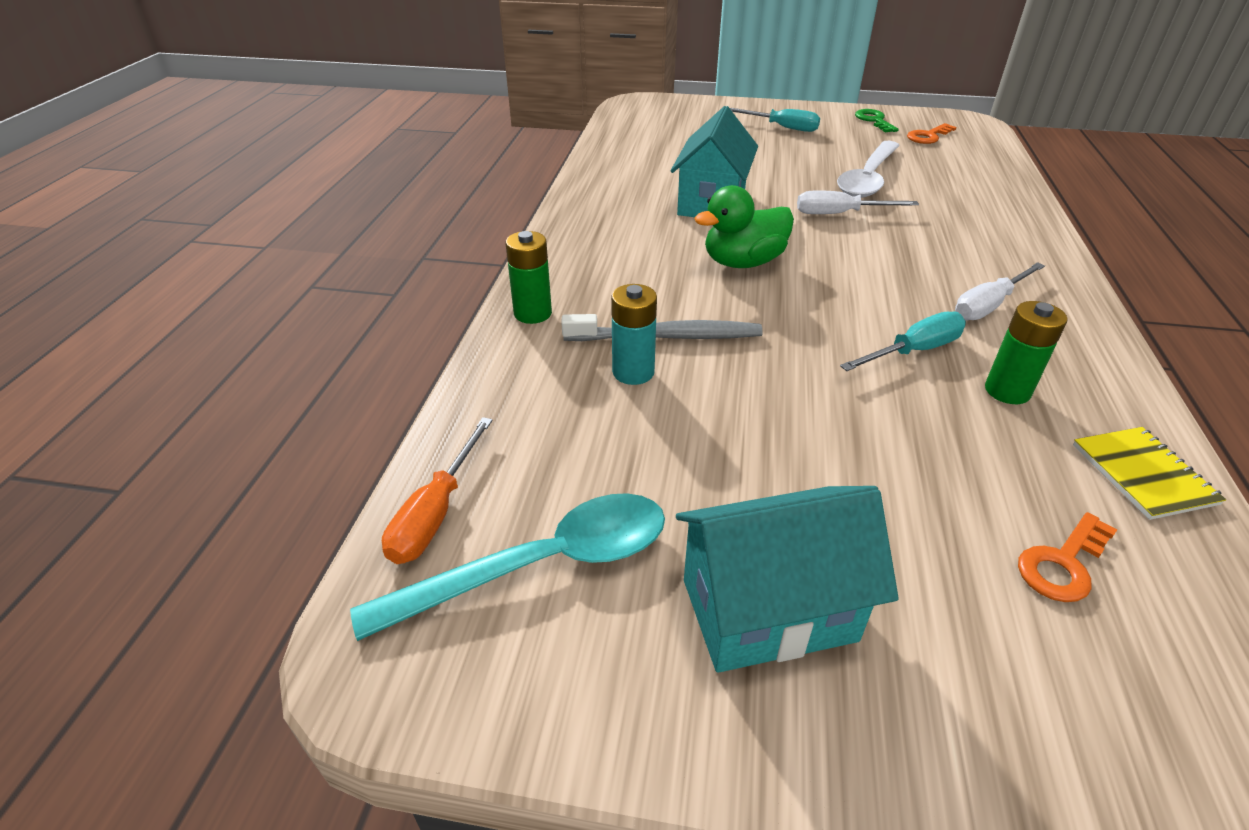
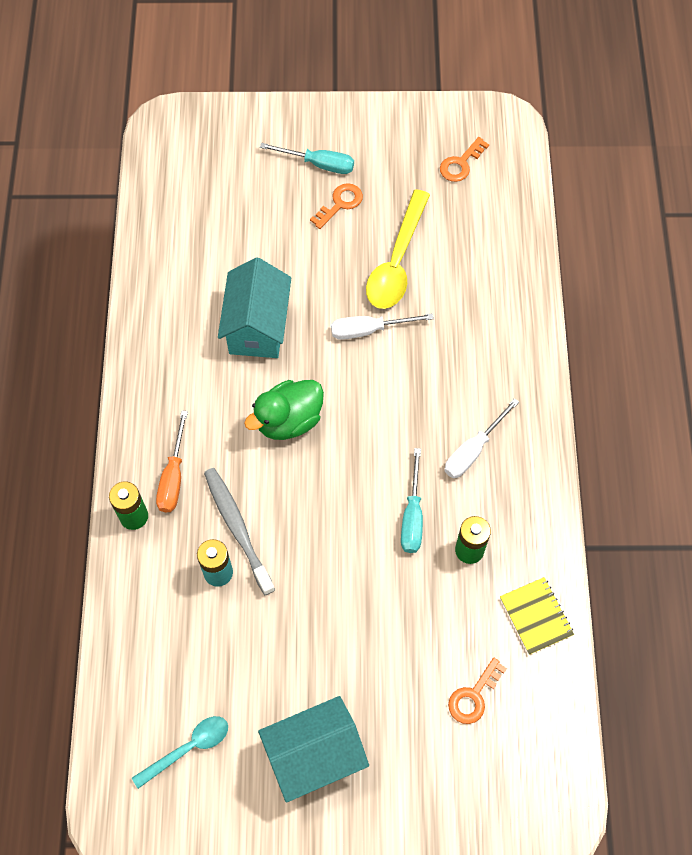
camera: 10 degrees left, 25 degrees up
(436, 513) = (118, 721): orange screwdriver -> orange screwdriver (173, 477)
(540, 565) = (188, 748): turquoise spoon -> turquoise spoon, size x0.61
(667, 337) = (237, 528): grey toothbrush -> grey toothbrush turned 105 degrees counterclockwise
(804, 146) = (340, 204): none -> orange key
(868, 179) = (397, 261): white spoon -> yellow spoon
(874, 120) = (411, 134): green key -> none
(913, 351) = (412, 516): turquoise screwdriver -> turquoise screwdriver turned 135 degrees clockwise

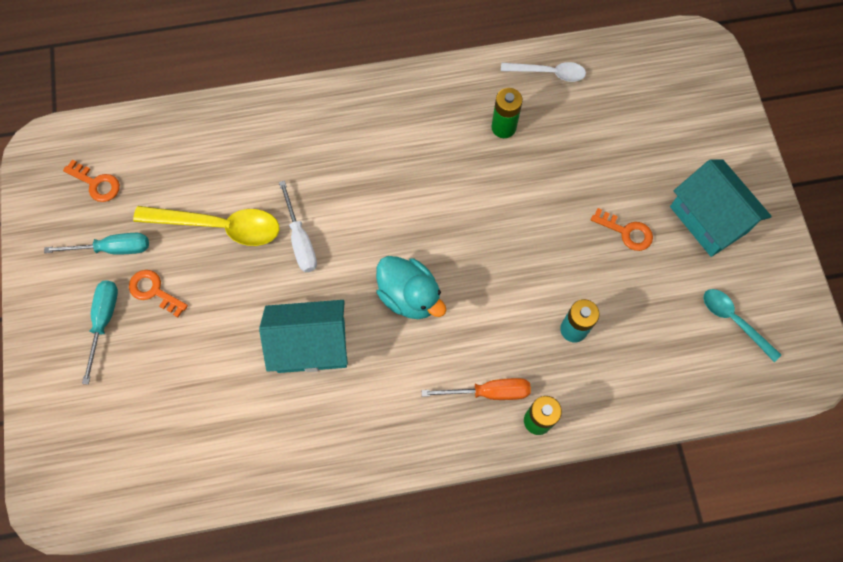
camera: 100 degrees left, 5 degrees up
(237, 528) = (527, 321): grey toothbrush -> none
(288, 420) = (409, 296): green duck -> turquoise duck
(412, 516) = (483, 175): turquoise screwdriver -> turquoise screwdriver (113, 248)
(473, 450) = (410, 135): white screwdriver -> none
(473, 696) = (625, 110): orange key -> orange key (626, 232)
(536, 616) = (548, 73): yellow notebook -> white spoon

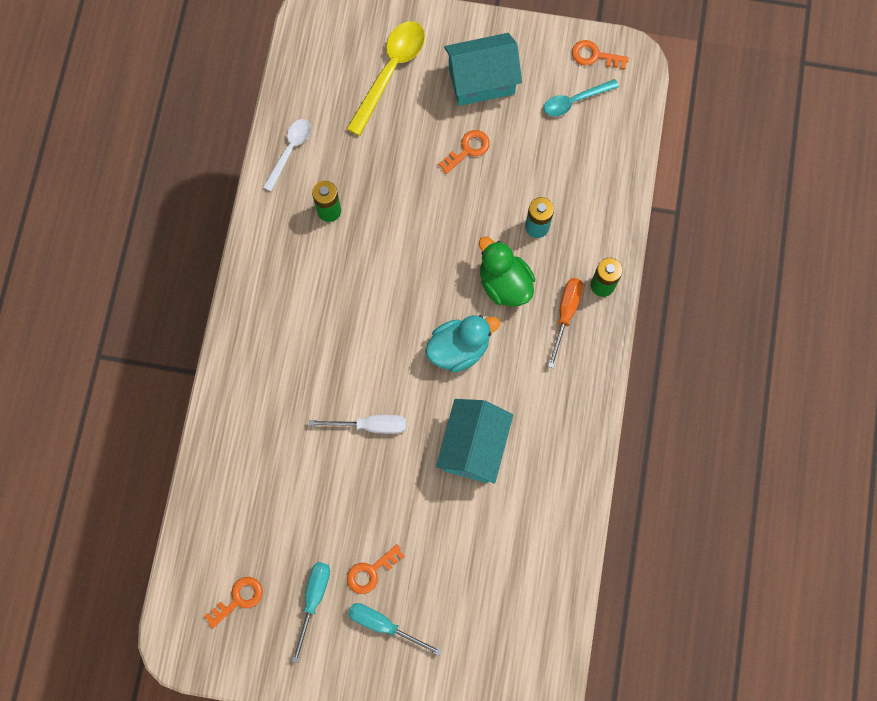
camera: 70 degrees left, 5 degrees up
(219, 226) = (329, 495): yellow spoon -> yellow spoon (390, 72)
(497, 317) = (504, 283): none -> green duck
(797, 324) = (594, 56): none -> orange key

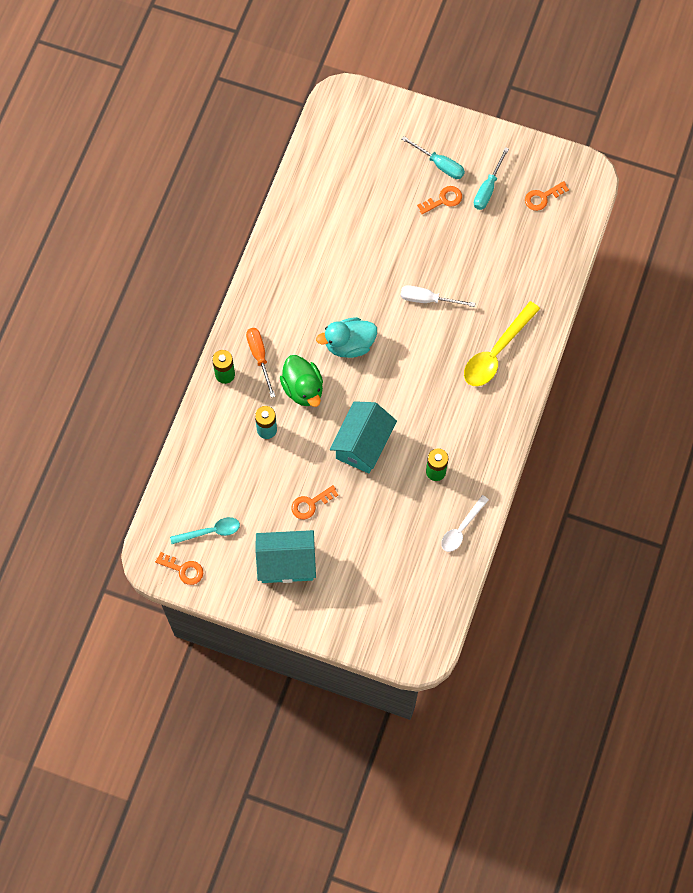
camera: 170 degrees left, 5 degrees down
(390, 72) = (364, 585): yellow spoon -> yellow spoon (496, 352)
(473, 447) = (352, 272): turquoise house -> turquoise house (363, 445)
(566, 314) = (259, 357): orange screwdriver -> orange screwdriver turned 135 degrees clockwise

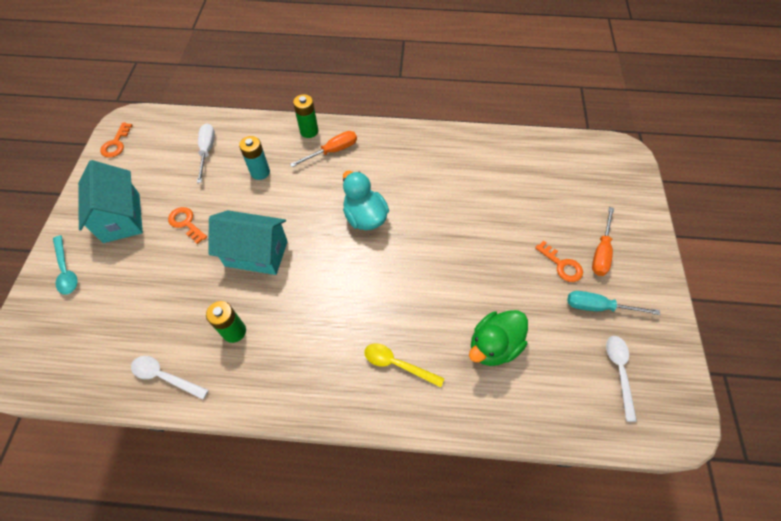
camera: 75 degrees right, 10 degrees down
(210, 531) = (153, 154): turquoise spoon -> turquoise spoon (66, 270)
(303, 388) = (308, 190): green duck -> green duck (493, 346)
(427, 299) = (438, 276): white screwdriver -> white screwdriver (207, 151)
(439, 164) = (601, 252): turquoise screwdriver -> orange screwdriver
(496, 352) = (397, 364): yellow spoon -> yellow spoon, size x0.61
(542, 197) = (619, 371): orange key -> white spoon

